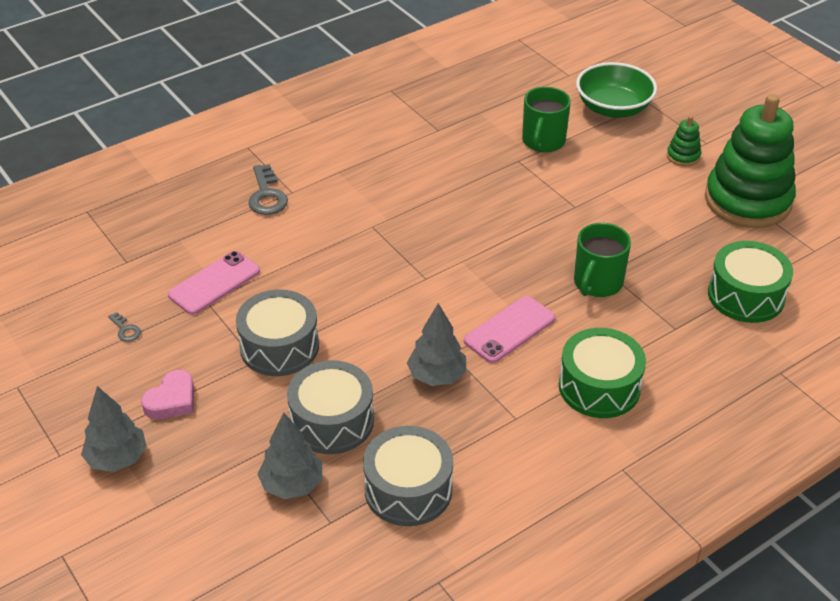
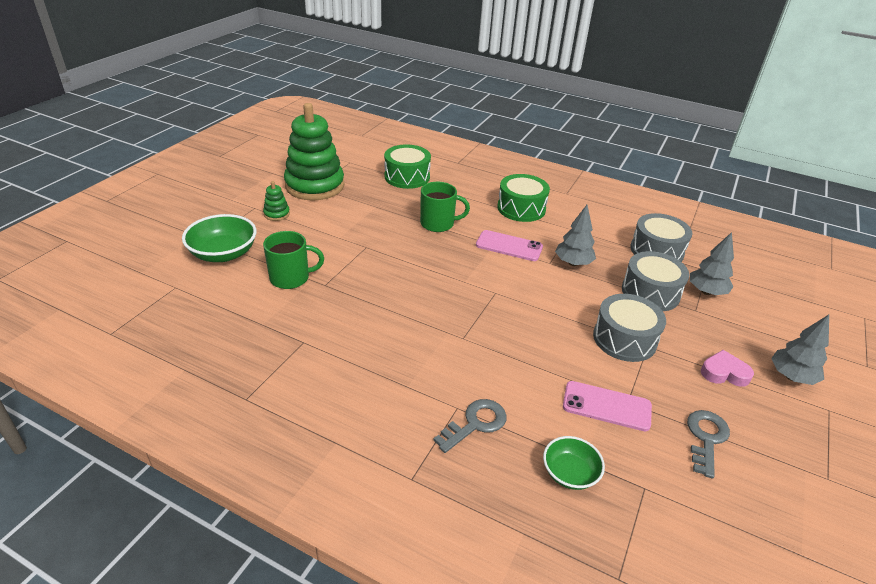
camera: 120 degrees left, 5 degrees down
(126, 330) = (706, 438): grey key -> grey key, size x1.93
(177, 226) = (569, 473): none -> green bowl

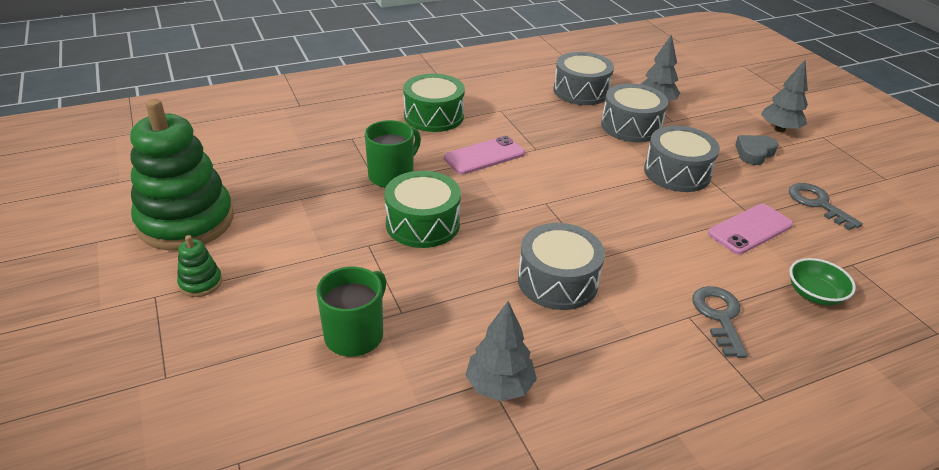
camera: 50 degrees left, 0 degrees up
(223, 253) = (223, 374): green bowl -> none
(407, 177) = (275, 148): green drum -> green drum (422, 224)
(421, 331) = (557, 281): none -> grey drum
(573, 263) = (550, 138): grey tree -> grey tree (499, 386)
(724, 373) = (754, 153): pink heart -> grey heart

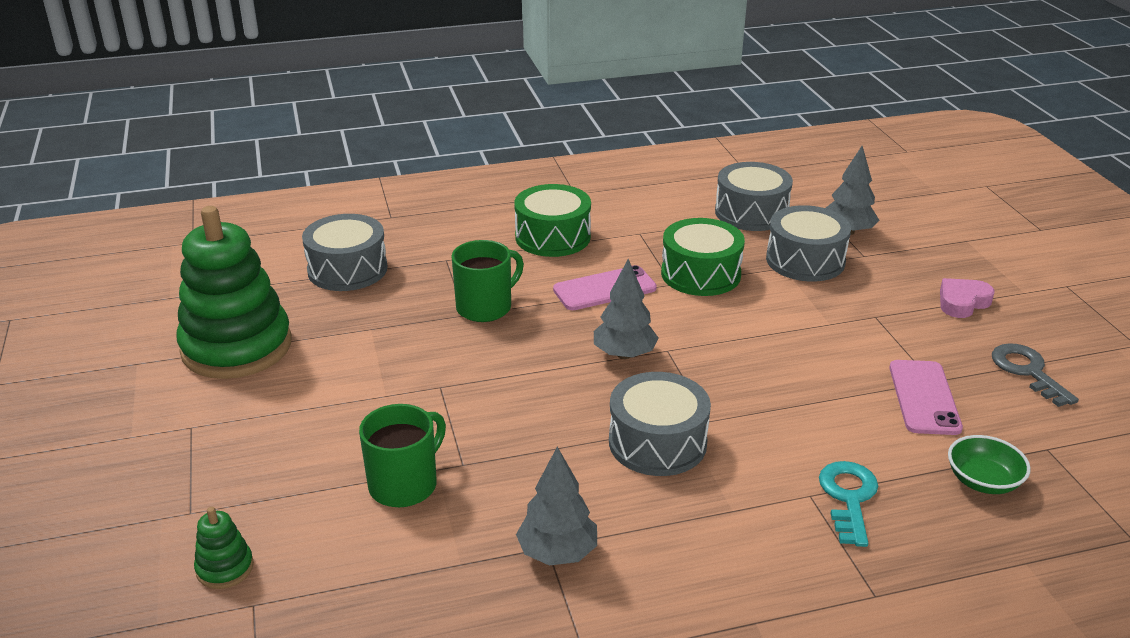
camera: 10 degrees right, 5 degrees down
(200, 283) = (243, 416): green stacking toy -> green stacking toy (225, 568)
(422, 224) = (510, 366): green drum -> green drum (700, 274)
(677, 172) = (849, 322): grey drum -> grey drum (347, 269)
(719, 316) = (848, 498): grey key -> turquoise key
(750, 229) = (924, 397): pink phone -> pink phone turned 60 degrees counterclockwise
(754, 153) = (962, 302): grey heart -> pink heart
(779, 129) = (1008, 273): grey tree -> grey tree (624, 354)

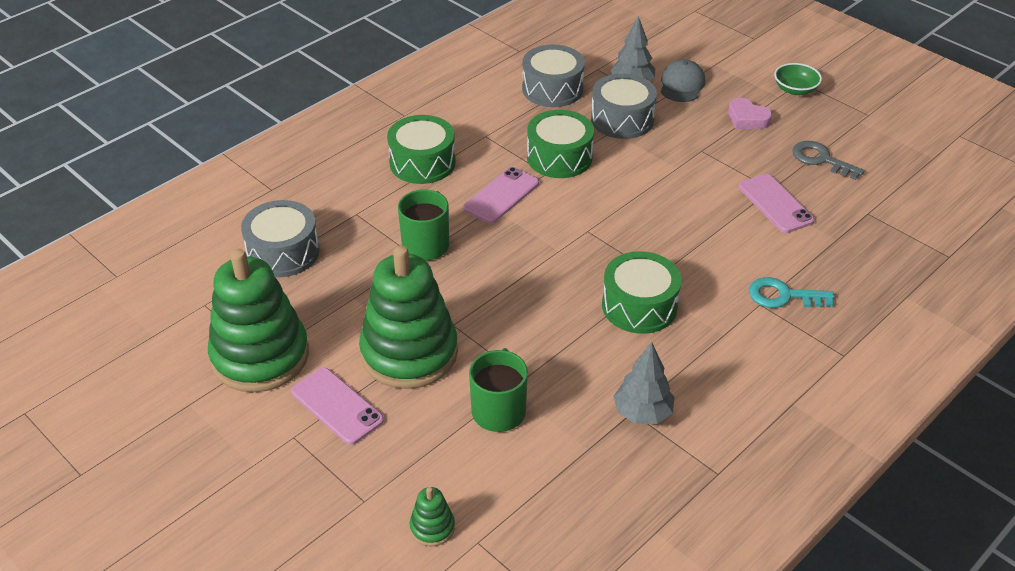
camera: 30 degrees left, 10 degrees up
(256, 416) = (337, 406): none -> pink phone
(371, 396) = (409, 353): none -> green stacking toy
(624, 354) = (561, 246): grey tree -> none
(657, 442) = (639, 306): grey drum -> green drum
(848, 498) = (783, 296): turquoise key -> turquoise key turned 60 degrees counterclockwise
(907, 248) = (682, 85): none -> grey cap
(962, 302) = (747, 118): pink heart -> pink heart turned 75 degrees counterclockwise
(983, 481) = (848, 251): green bowl -> green bowl (795, 89)

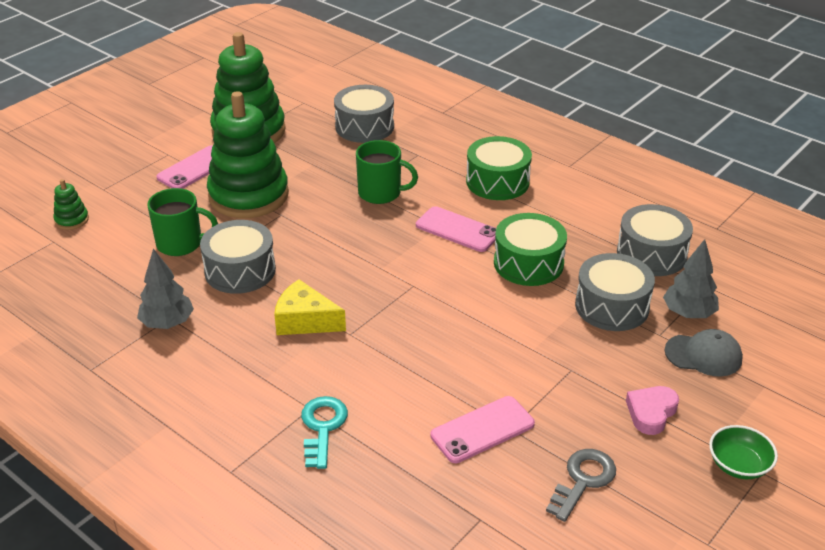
camera: 85 degrees right, 5 degrees down
(554, 356) = (240, 270): none -> grey drum
(639, 306) = (305, 321): green drum -> yellow cheese

